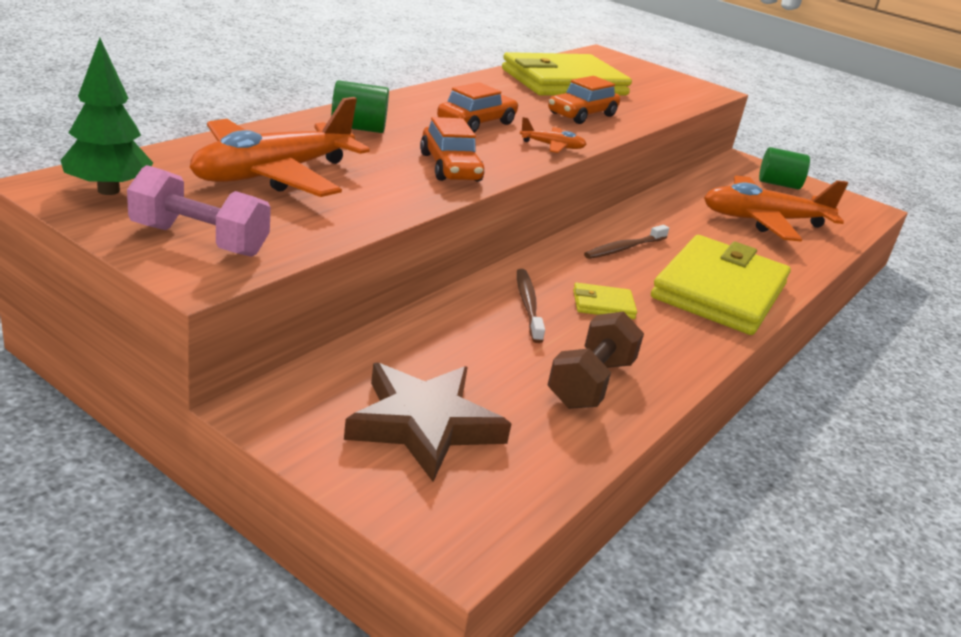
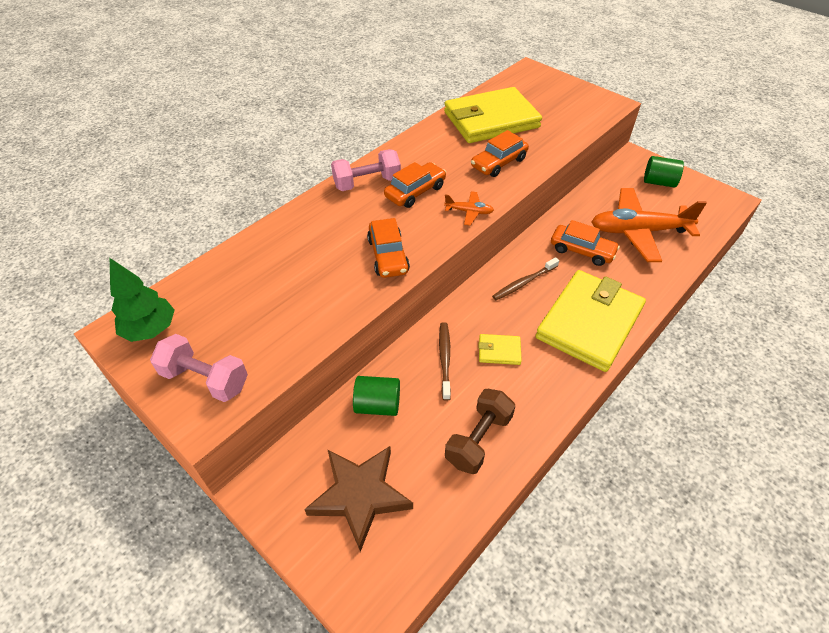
camera: 10 degrees right, 20 degrees up
(273, 174) = (261, 289): orange plane -> none
(358, 128) = (327, 217): green cylinder -> green cylinder (377, 405)
(409, 108) = (367, 183): none -> pink dumbbell
(695, 229) = (582, 251): none -> orange car

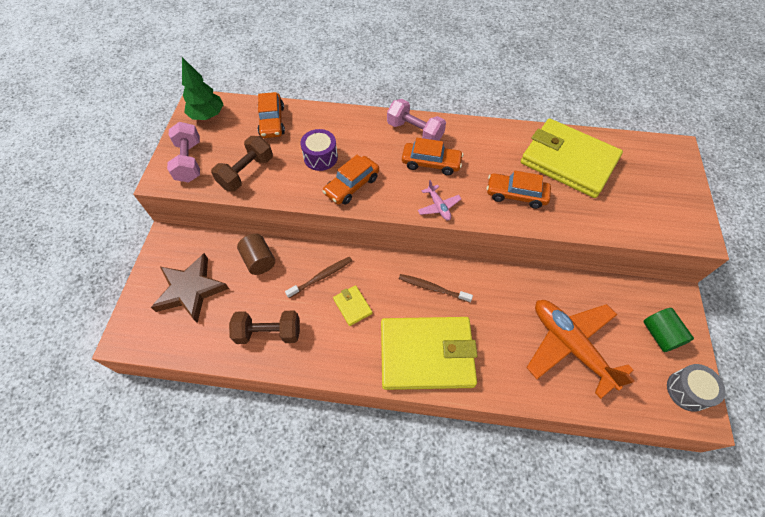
camera: 55 degrees right, 10 degrees up
(282, 331) = (246, 172): none -> brown dumbbell
(327, 261) = (320, 157): none -> purple drum
(377, 405) = (259, 260): green cylinder -> brown cylinder
(469, 212) = (438, 206): orange plane -> pink plane
(582, 251) = (504, 312): orange car -> orange car (272, 121)
(710, 196) = (687, 391): none -> grey drum

